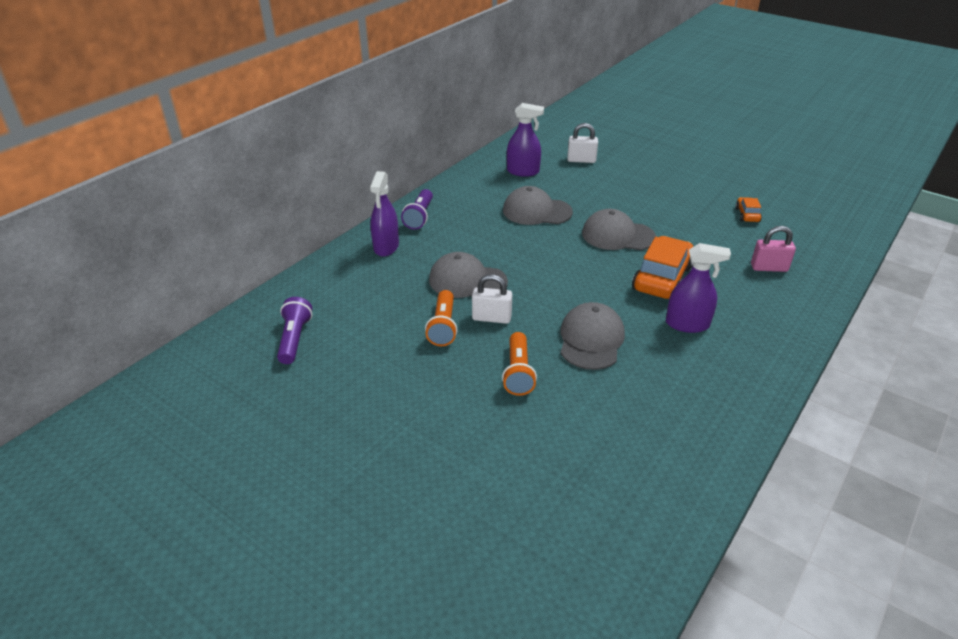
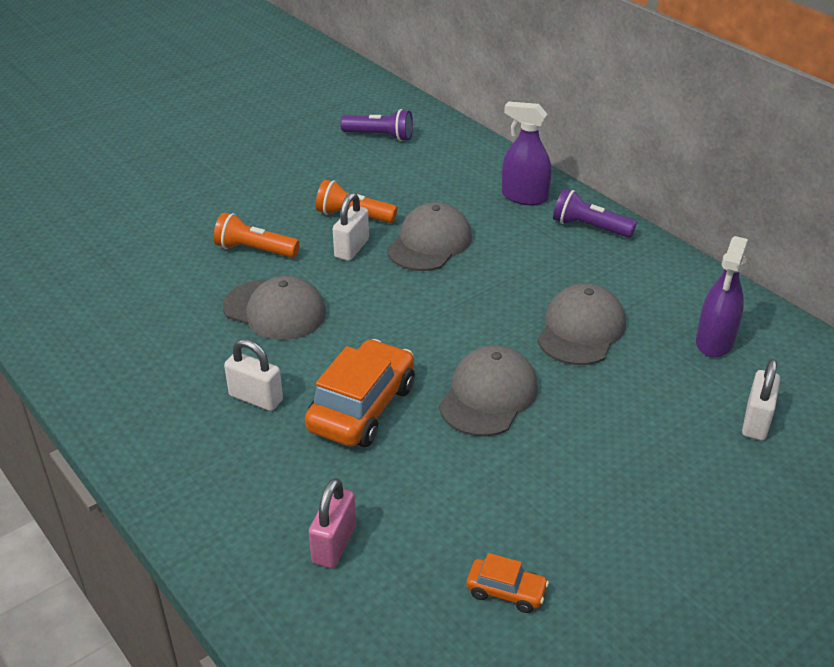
camera: 105 degrees right, 0 degrees up
(662, 278) = (362, 408): orange car -> orange car turned 105 degrees counterclockwise
(687, 324) = (256, 398): purple spray bottle -> white padlock

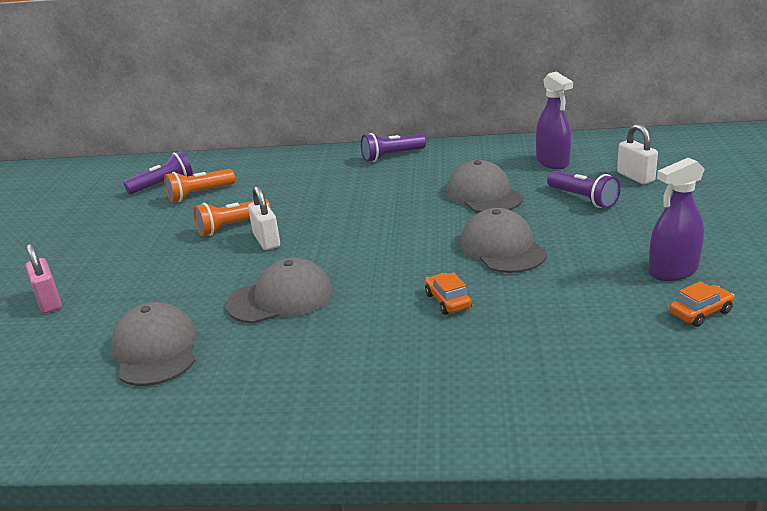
camera: 45 degrees left, 10 degrees down
(255, 250) = (193, 281): orange flashlight -> orange flashlight (199, 194)
(256, 398) = (371, 345): white padlock -> none
(334, 544) = (581, 368): pink padlock -> pink padlock (49, 302)
(362, 408) = (448, 301): orange car -> orange car, size x0.49
(429, 243) = (313, 210): grey cap -> grey cap (155, 350)
(524, 197) = (325, 163): purple spray bottle -> purple spray bottle (673, 271)
(654, 404) = (583, 199): none -> purple flashlight

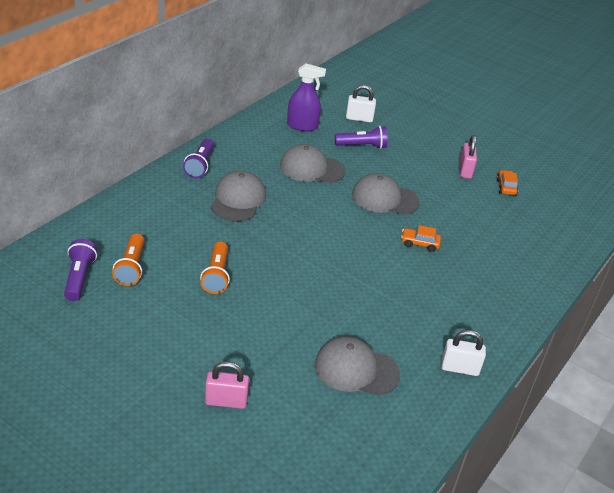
camera: 65 degrees left, 10 degrees up
(266, 241) = (261, 270): white padlock -> white padlock (459, 368)
(281, 298) = (349, 297): grey cap -> grey cap (238, 200)
(673, 271) = (465, 171): purple spray bottle -> pink padlock

